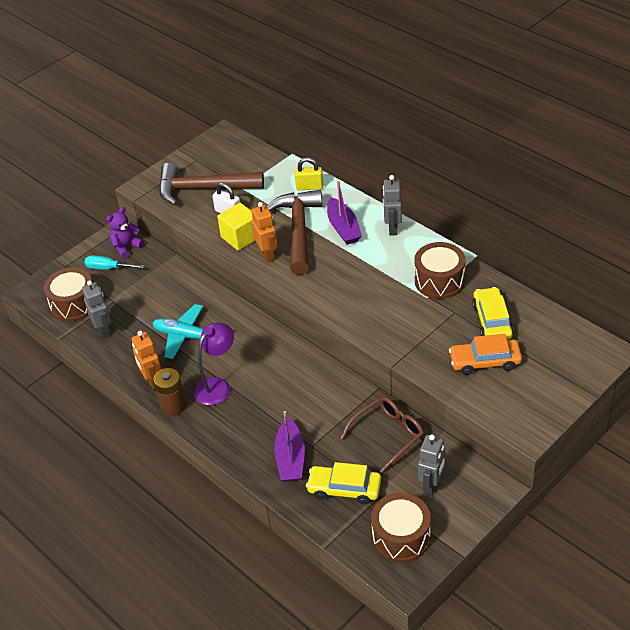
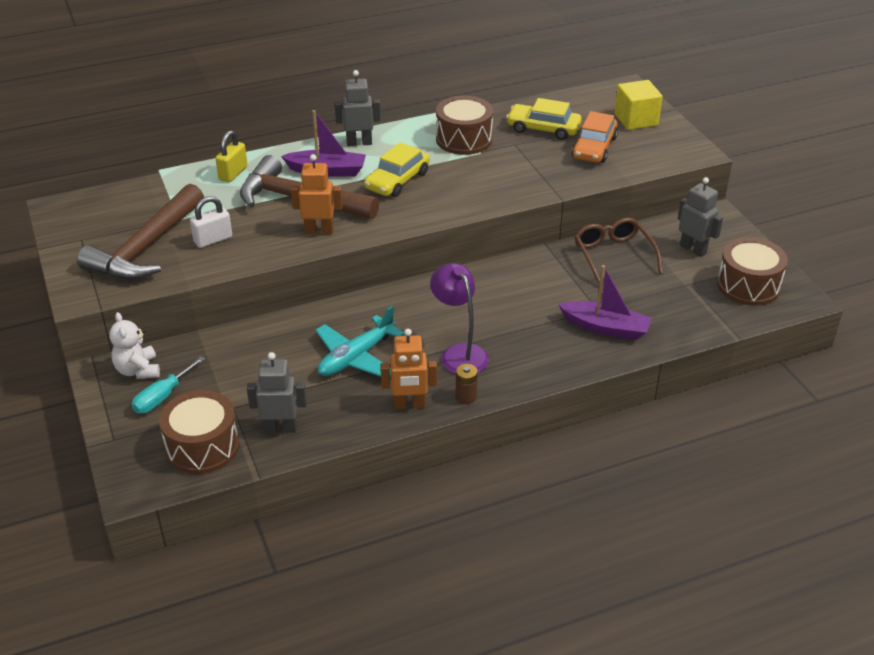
camera: 70 degrees left, 5 degrees down
(126, 247) = (138, 370): purple teddy bear -> white teddy bear
(173, 406) = (466, 397): brown battery -> brown battery, size x0.62
(240, 237) = (268, 242): yellow cube -> yellow cube (636, 120)
(344, 489) = (668, 303): yellow car -> yellow car (397, 180)
(392, 228) = (359, 143): grey robot -> grey robot turned 150 degrees clockwise

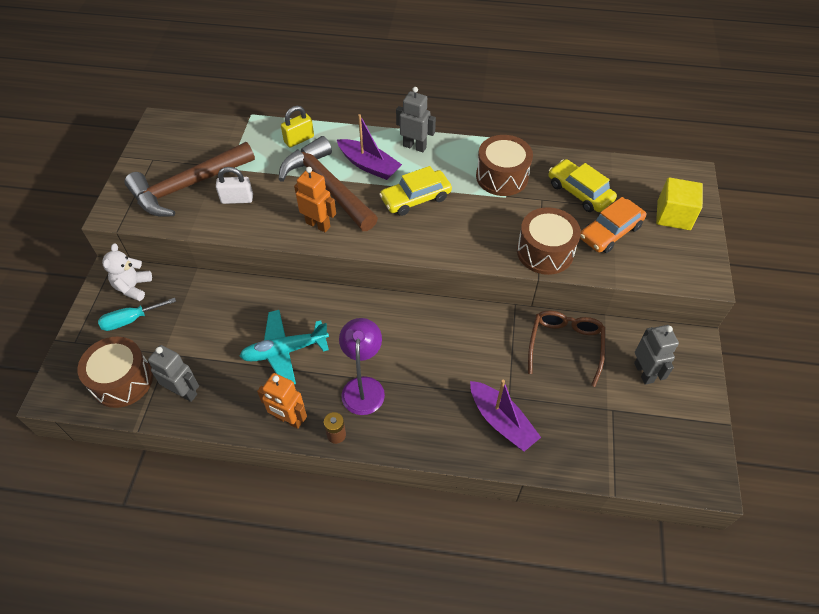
camera: 30 degrees right, 15 degrees up
(748, 285) = (667, 439): brown drum -> brown drum (545, 251)

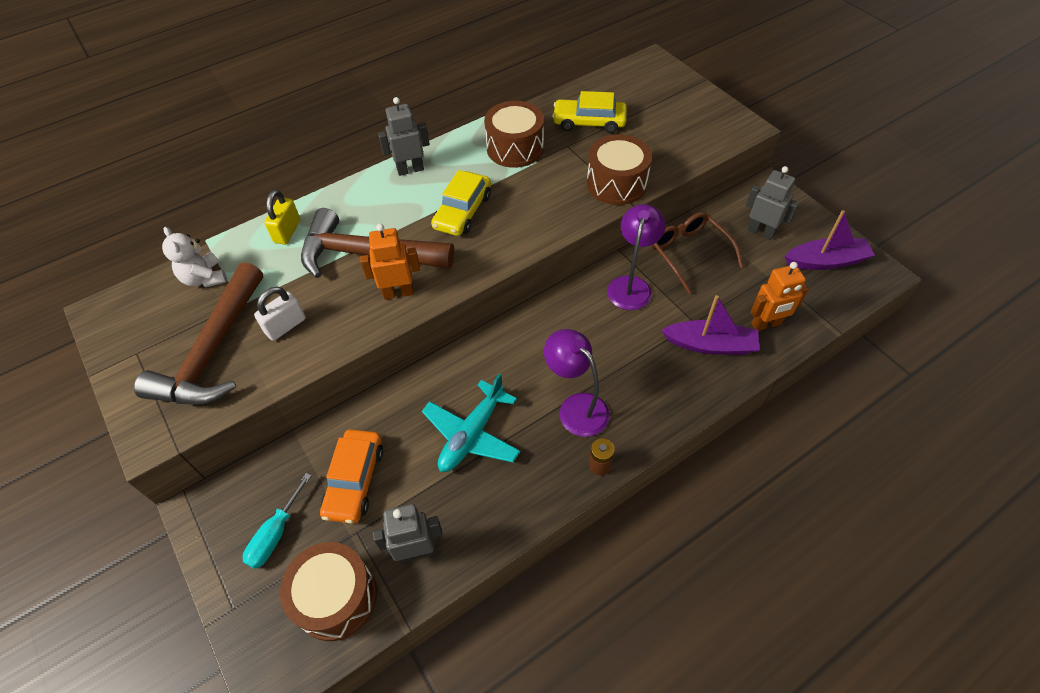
camera: 40 degrees left, 0 degrees up
(133, 287) = (240, 501): white teddy bear -> white teddy bear (204, 278)
(289, 419) = (544, 488): orange robot -> orange robot (766, 324)
(369, 165) = (386, 211): purple boat -> purple boat (826, 261)
(494, 336) = (631, 285): none -> purple lamp
(610, 232) = (645, 137): orange car -> orange car (354, 480)
(673, 215) = (674, 97): yellow cube -> none

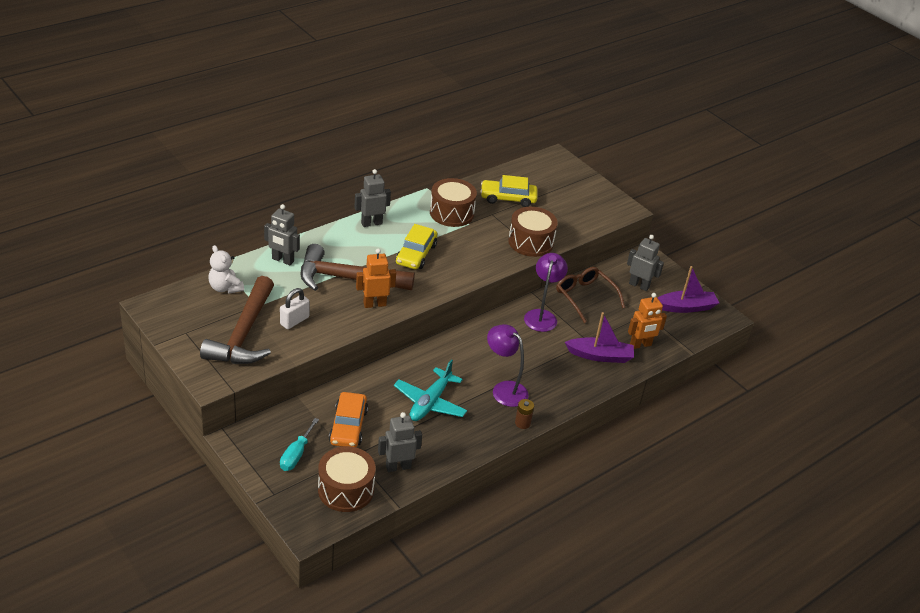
camera: 10 degrees left, 15 degrees down
(287, 231) = (282, 260): yellow padlock -> grey robot

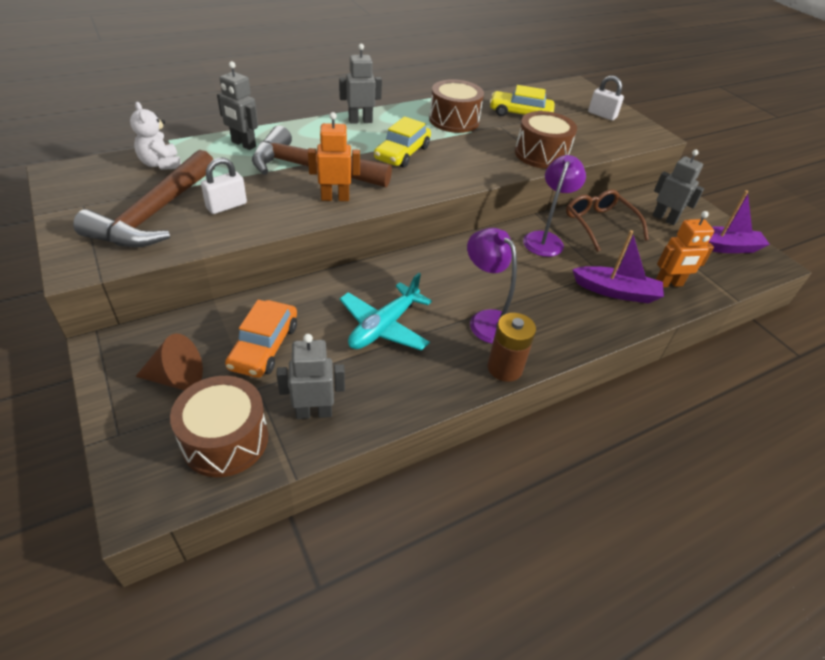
camera: 10 degrees right, 5 degrees up
(296, 454) = (177, 378): turquoise screwdriver -> brown cone
(522, 423) = (504, 368): brown battery -> brown battery, size x1.62
(580, 191) = (602, 115): none -> white padlock

